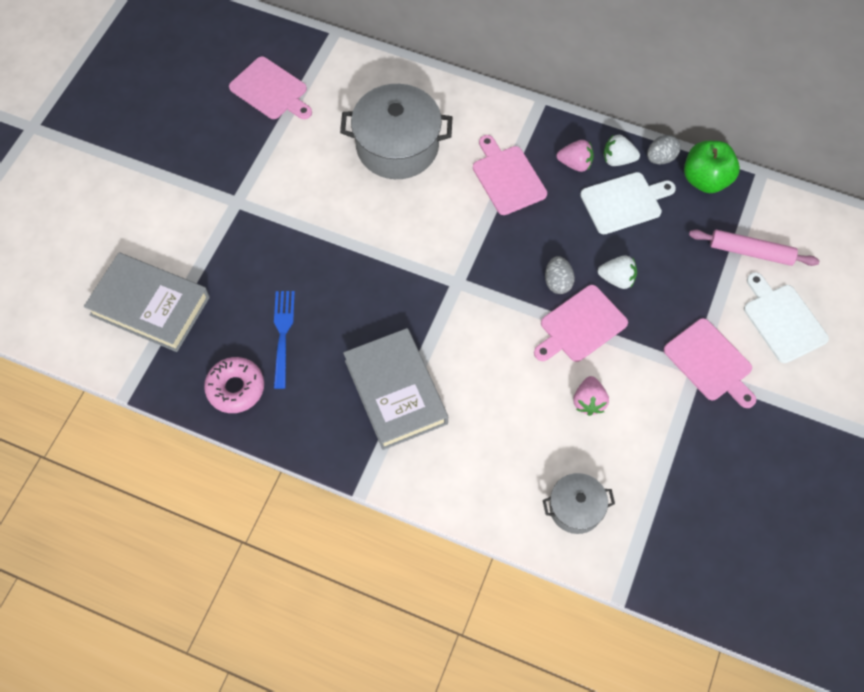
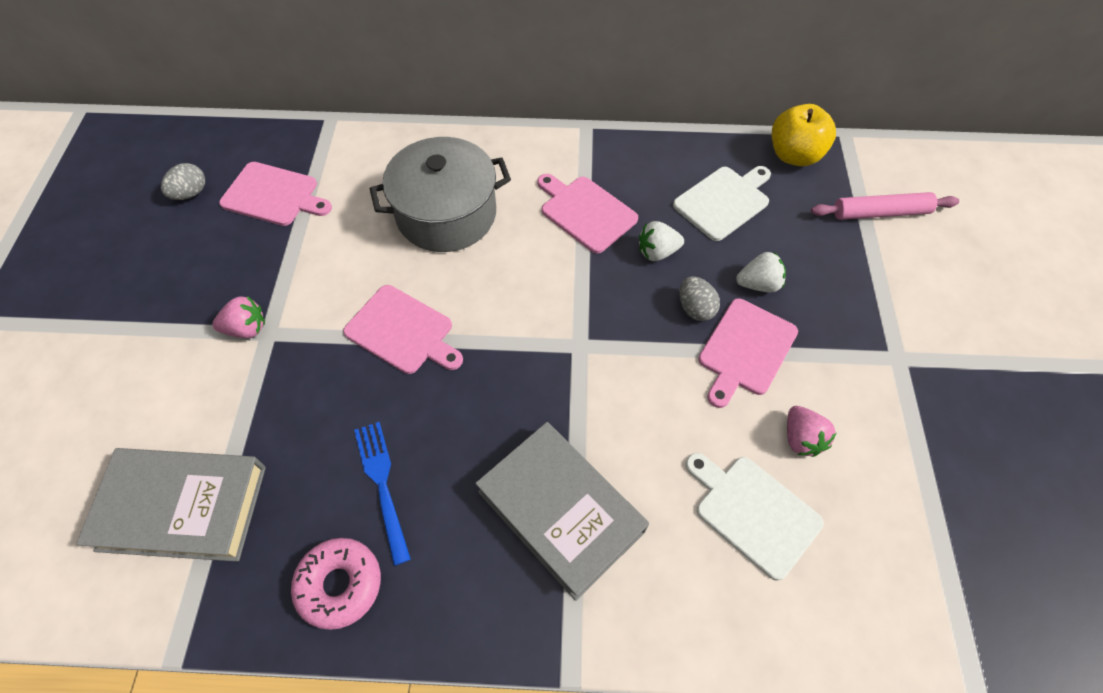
camera: 20 degrees left, 5 degrees down
(575, 164) = (652, 177): pink strawberry -> pink strawberry (246, 329)
(575, 508) = (858, 587): grey pot -> none
(617, 159) = (695, 161): white strawberry -> white strawberry (657, 252)
(660, 158) = (737, 147): grey egg -> grey egg (190, 193)
(705, 179) = (794, 155): green apple -> yellow apple
(710, 362) = (908, 344): pink cutting board -> pink cutting board (402, 331)
(782, 320) = (954, 273): white cutting board -> white cutting board (753, 512)

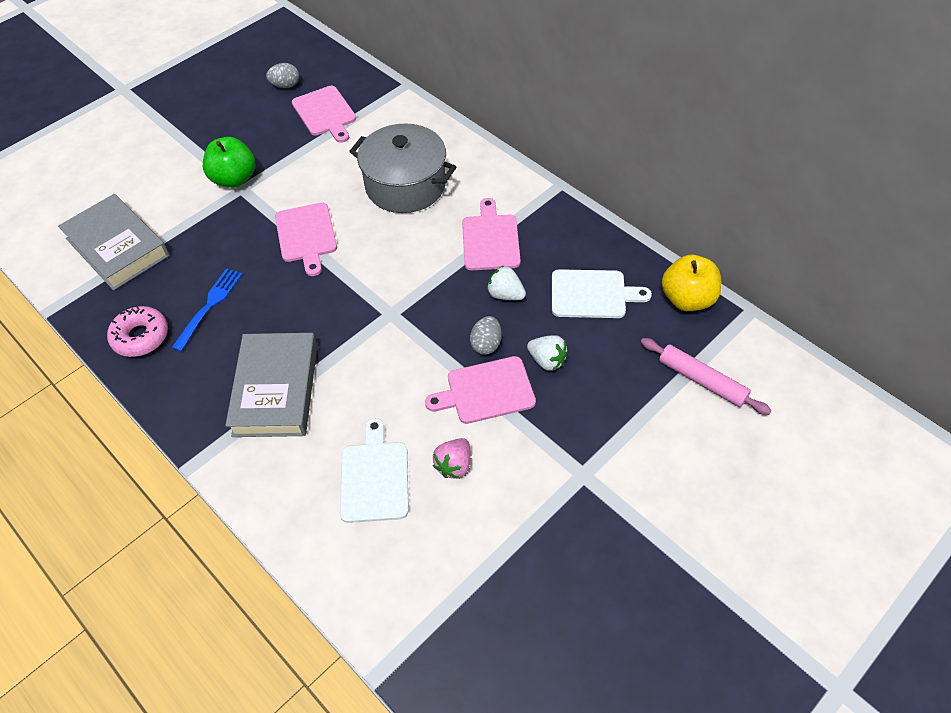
camera: 45 degrees right, 5 degrees down
(246, 329) = (234, 179): pink strawberry -> green apple

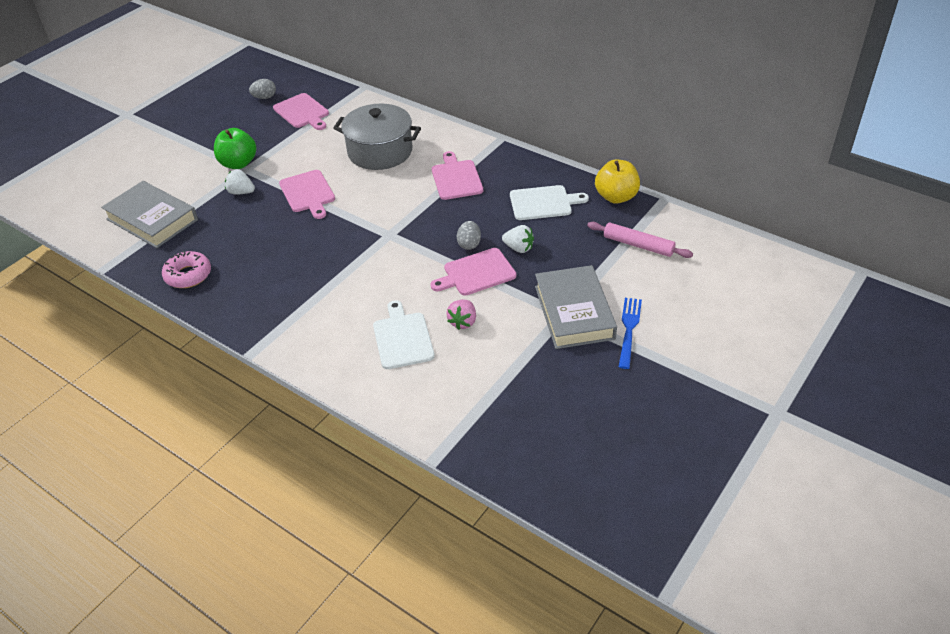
camera: 10 degrees left, 10 degrees down
(209, 306) = (240, 248): blue fork -> blue fork (629, 329)
(276, 389) = (309, 294): grey book -> grey book (574, 312)
(505, 294) = (476, 211): white strawberry -> white strawberry (241, 192)

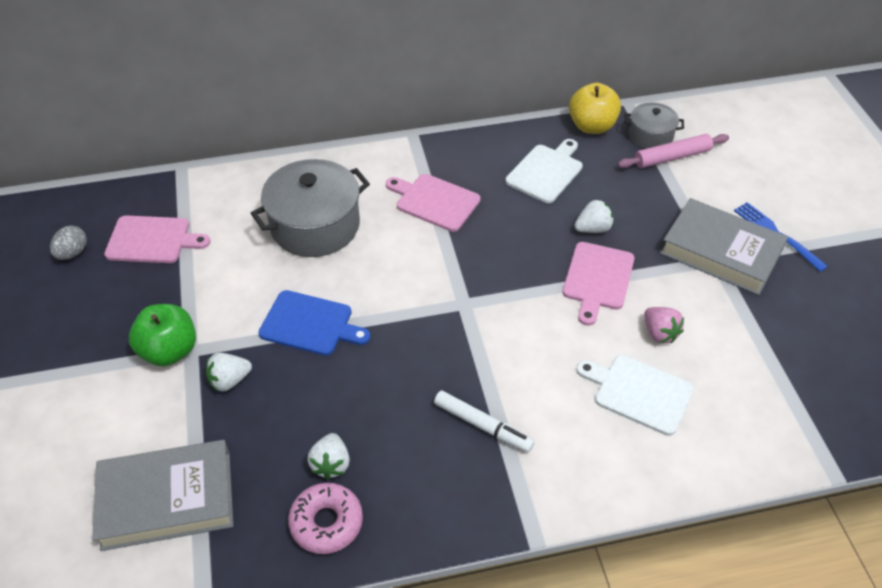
camera: 50 degrees left, 5 degrees up
(225, 255) = (331, 464): none -> white strawberry
(307, 291) = (482, 425): none -> white marker
(308, 193) = (310, 324): pink cutting board -> blue cutting board
(469, 244) = (548, 257): grey egg -> none
(645, 225) = (650, 136): none -> grey pot

